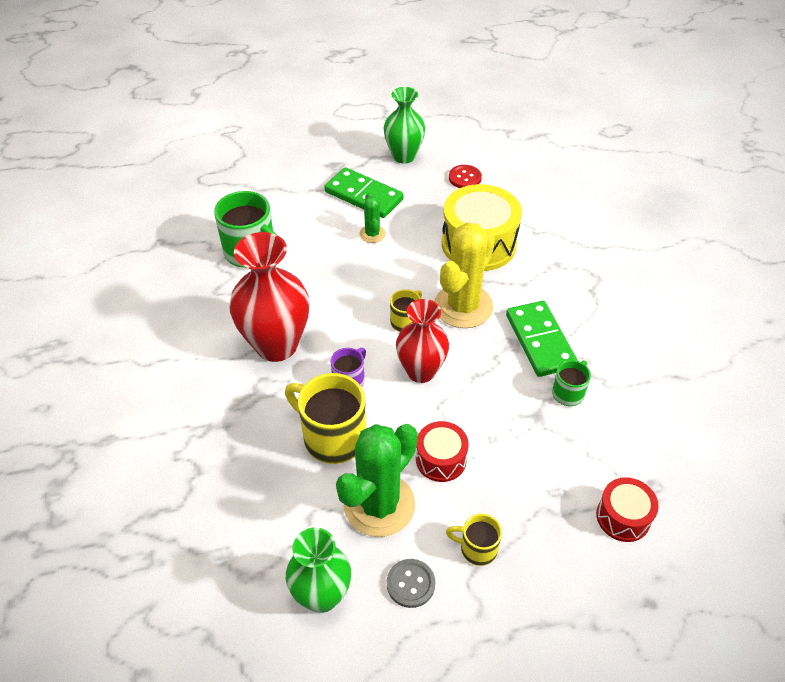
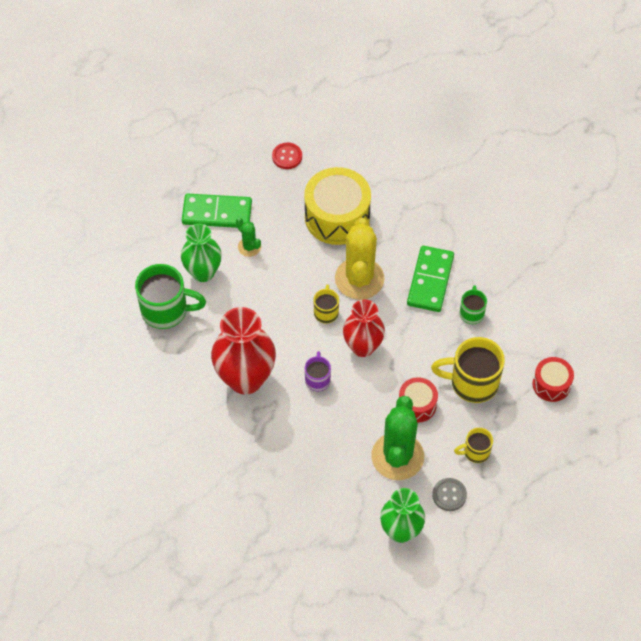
camera: 30 degrees left, 10 degrees up
(332, 437) = (335, 427): yellow mug -> yellow mug (472, 382)
(404, 156) = (222, 157): green vase -> green vase (203, 272)
(540, 341) = (430, 280): green domino -> green domino turned 60 degrees clockwise

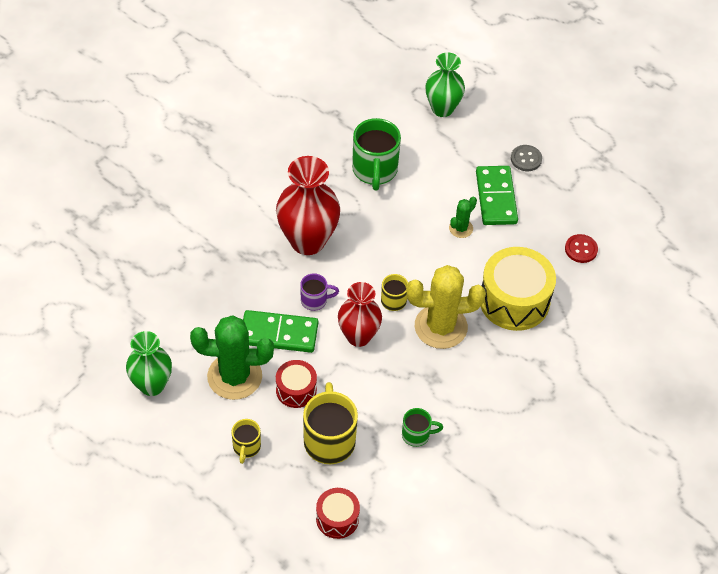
camera: 80 degrees right, 5 degrees down
(203, 272) = (423, 194): green vase -> green vase (442, 109)
(430, 280) = (451, 393): green domino -> green domino (279, 334)
(449, 495) = (194, 426): grey button -> grey button (526, 159)
(475, 452) = (246, 447): yellow mug -> yellow mug turned 150 degrees counterclockwise

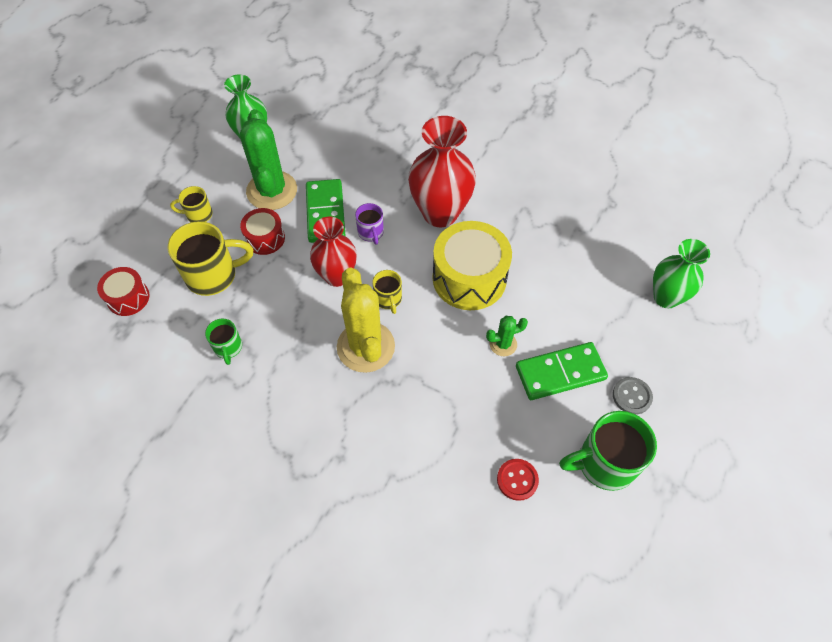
camera: 80 degrees right, 5 degrees up
(374, 170) = (550, 251): green mug -> green mug (604, 463)
(461, 228) = (503, 344): green cactus -> green cactus turned 45 degrees counterclockwise
(514, 300) = (419, 415): yellow drum -> yellow drum (469, 278)

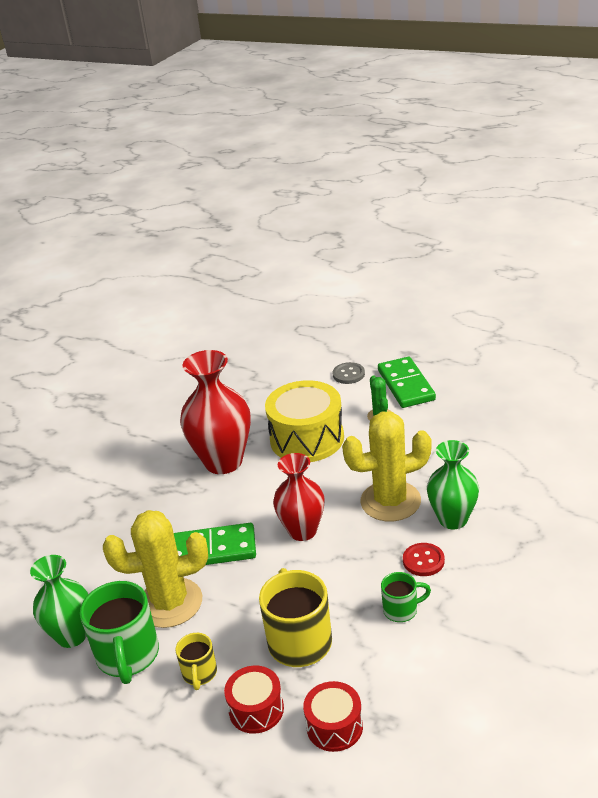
camera: 85 degrees left, 25 degrees down
(265, 238) = (245, 599): red drum -> red drum (256, 709)
(272, 191) = (170, 603): green cactus -> yellow cactus
(371, 233) = (245, 510): purple mug -> none
(388, 299) = (332, 490): yellow mug -> none
(517, 480) = (509, 405): red button -> red button (423, 561)
(604, 463) = (484, 364): green mug -> green mug (128, 656)
(632, 396) = (423, 351): grey button -> grey button (348, 374)
(666, 297) = (328, 334): green vase -> green vase (453, 519)

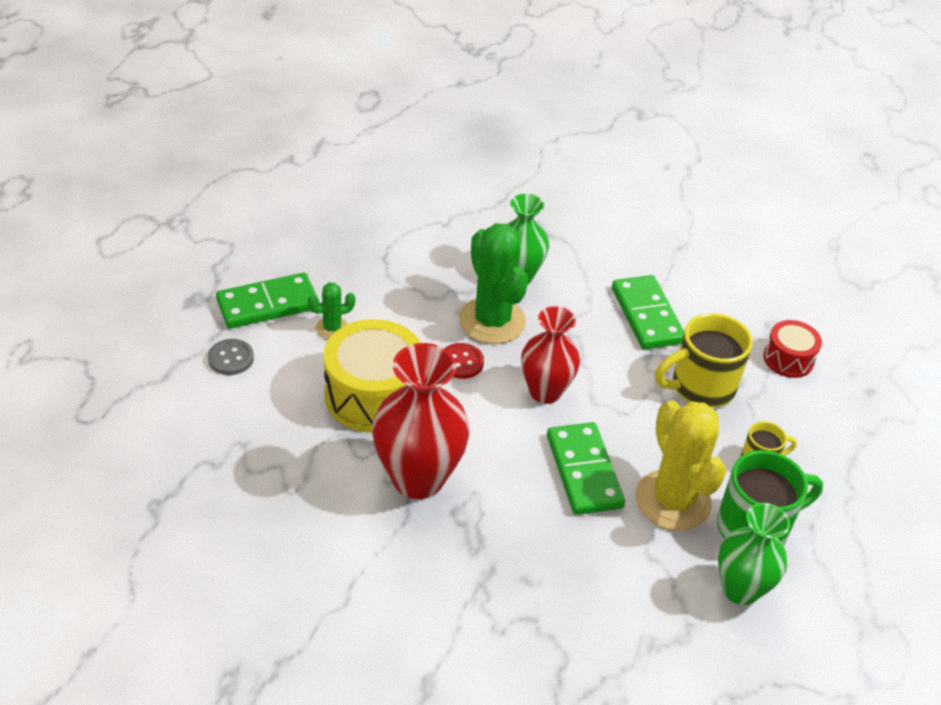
camera: 105 degrees left, 10 degrees up
(256, 709) = (787, 413): red drum -> none
(390, 501) = (492, 321): yellow cactus -> green cactus
(402, 610) = (646, 315): green mug -> green domino
(423, 561) = (579, 299): red button -> red button (461, 362)

